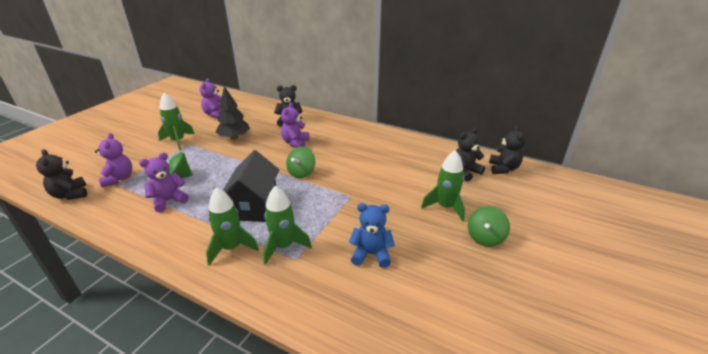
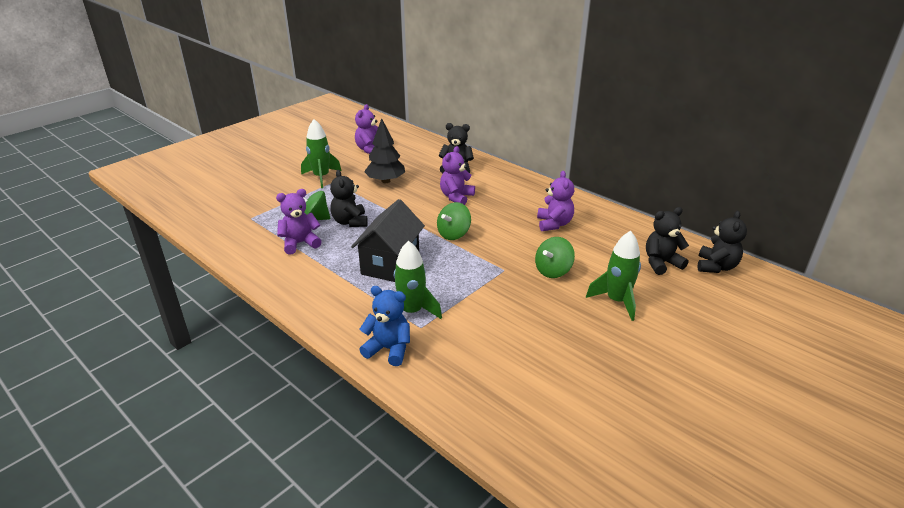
camera: 15 degrees right, 0 degrees up
(70, 194) = (203, 222): black teddy bear -> black teddy bear (350, 222)
(119, 178) = (252, 211): purple teddy bear -> purple teddy bear (554, 224)
(231, 248) = (356, 304): green rocket -> none
(371, 254) = (507, 337): blue teddy bear -> blue teddy bear (388, 349)
(485, 238) = (652, 344): green spinning top -> green spinning top (553, 271)

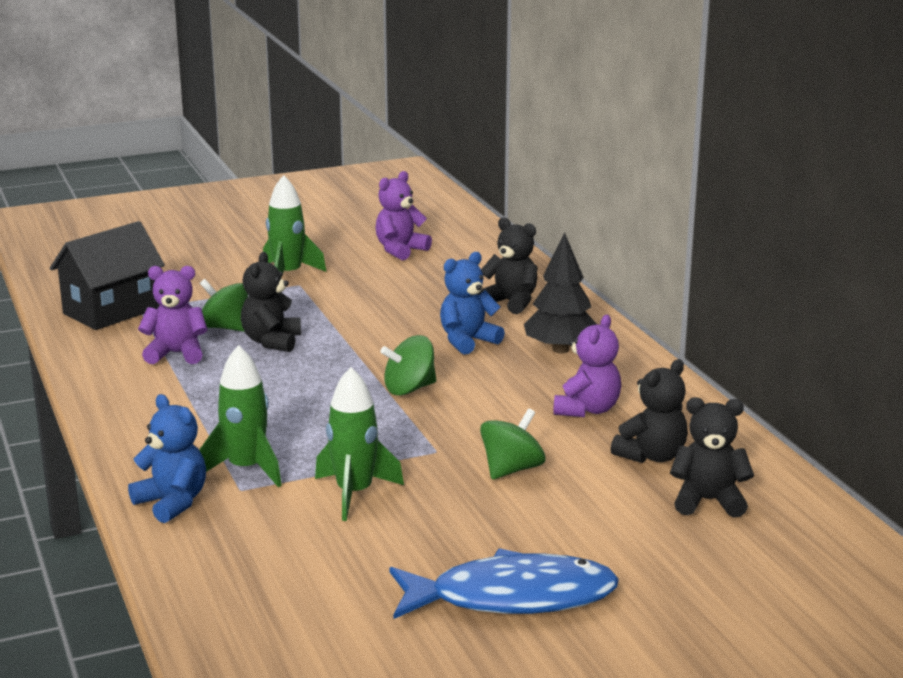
camera: 25 degrees right, 10 degrees down
(385, 181) = (380, 298): black tree -> black tree (560, 349)
(390, 264) = (276, 406): black house -> black house (111, 311)
(456, 197) = (467, 341): purple teddy bear -> blue teddy bear
(553, 271) = (511, 469): green spinning top -> green spinning top turned 150 degrees clockwise
(616, 301) = (568, 530): green rocket -> green rocket (354, 494)
(631, 354) = (512, 597): none -> blue fish
(716, 266) = (802, 528): black teddy bear -> black teddy bear (652, 456)

